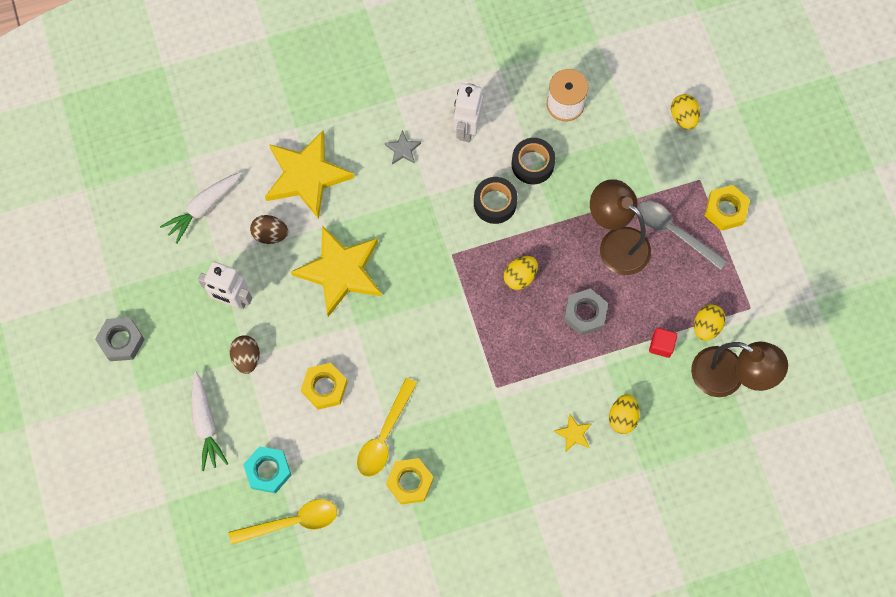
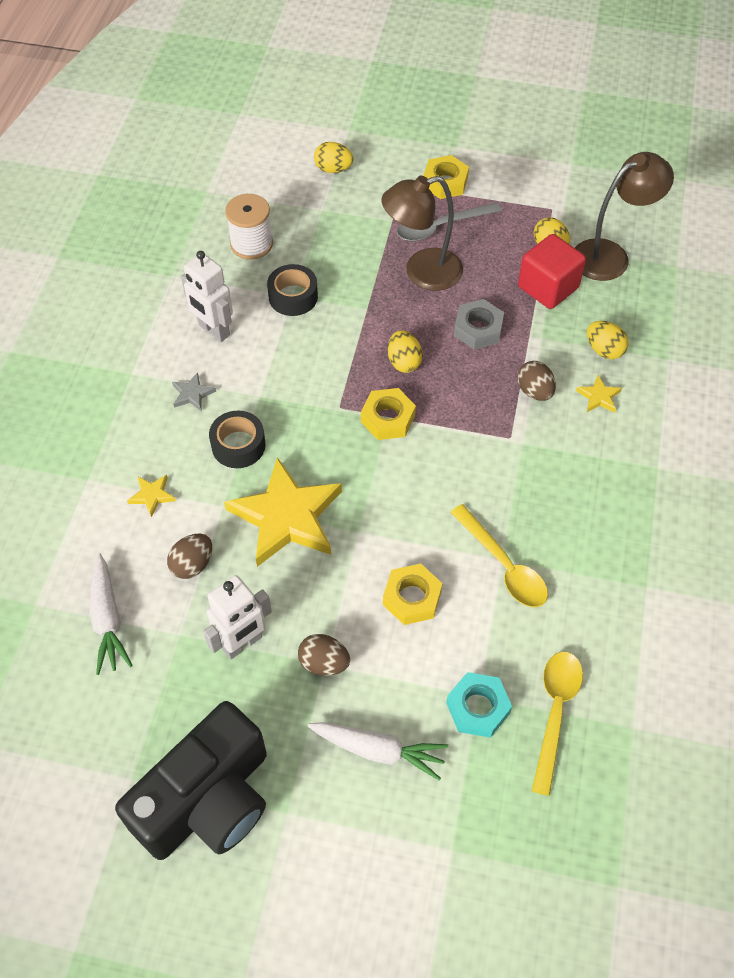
camera: 60 degrees left, 15 degrees down
(121, 341) = (207, 800): grey nut -> black camera
(306, 176) = (152, 495): yellow star -> yellow star, size x0.41
(410, 482) = (572, 567): yellow nut -> yellow nut (388, 419)
(495, 203) = (311, 345): black tape -> black tape (238, 445)
(550, 384) = (534, 391): none -> brown egg
(661, 345) = (548, 287): red cube -> red cube, size x1.91

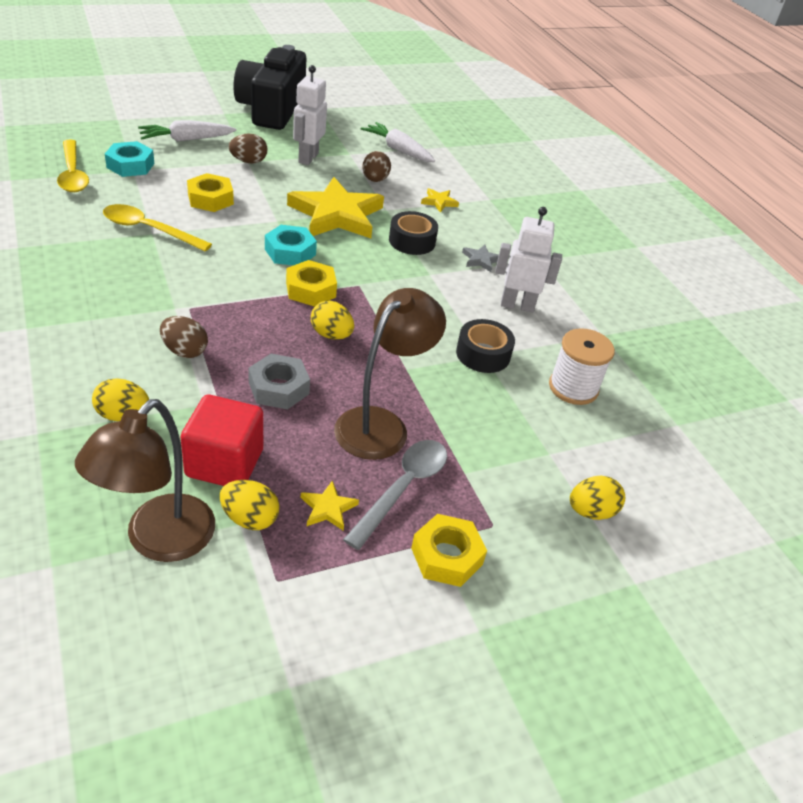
camera: 140 degrees right, 15 degrees down
(375, 476) = (290, 252): none -> turquoise nut
(599, 397) = (111, 367): yellow star -> yellow star (328, 508)

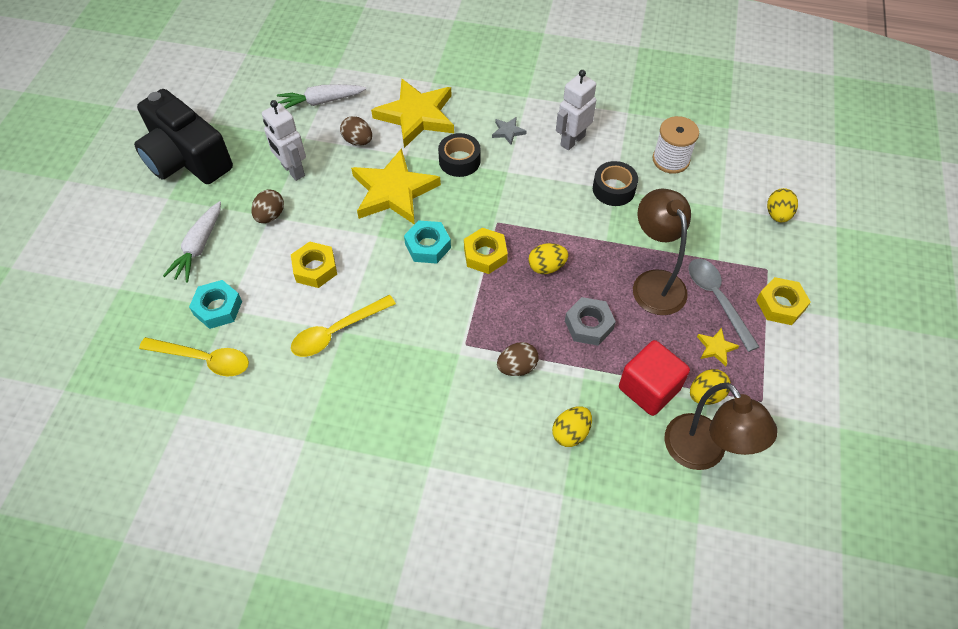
camera: 50 degrees left, 15 degrees up
(439, 202) = (416, 116): yellow star -> yellow star, size x2.46

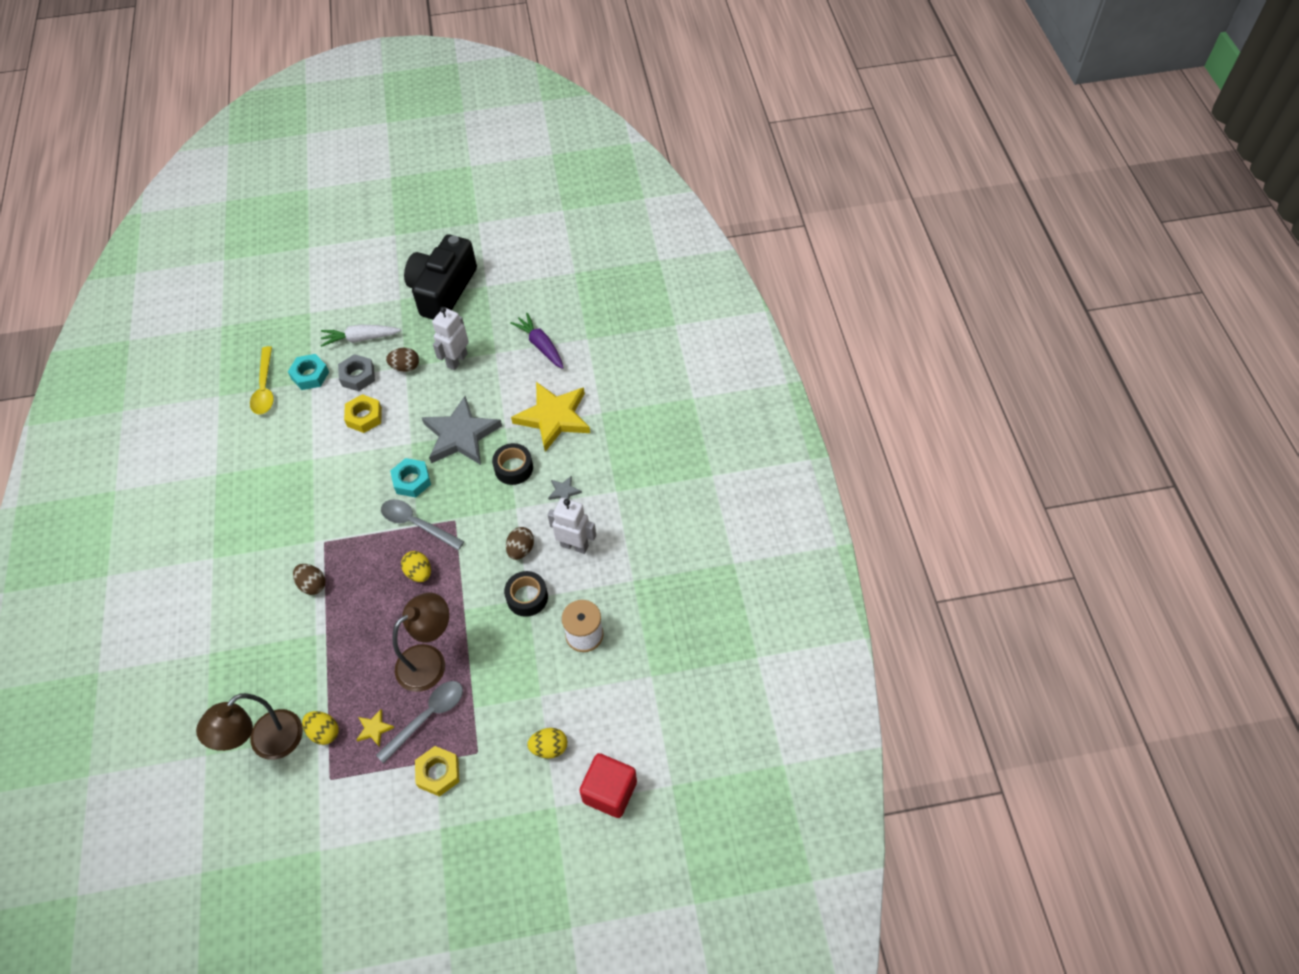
camera: 70 degrees right, 0 degrees up
(321, 102) = (540, 345): white carrot -> purple carrot
(337, 332) = (311, 455): yellow spoon -> none
(358, 141) = (506, 389): brown egg -> brown egg (521, 549)
(393, 191) = (460, 435): yellow star -> grey star
(485, 255) = (416, 524): yellow nut -> grey spoon
(570, 433) = (262, 641): yellow egg -> none
(588, 325) = (368, 623): grey nut -> grey nut (358, 376)
(649, 388) = (318, 686): red cube -> red cube (609, 792)

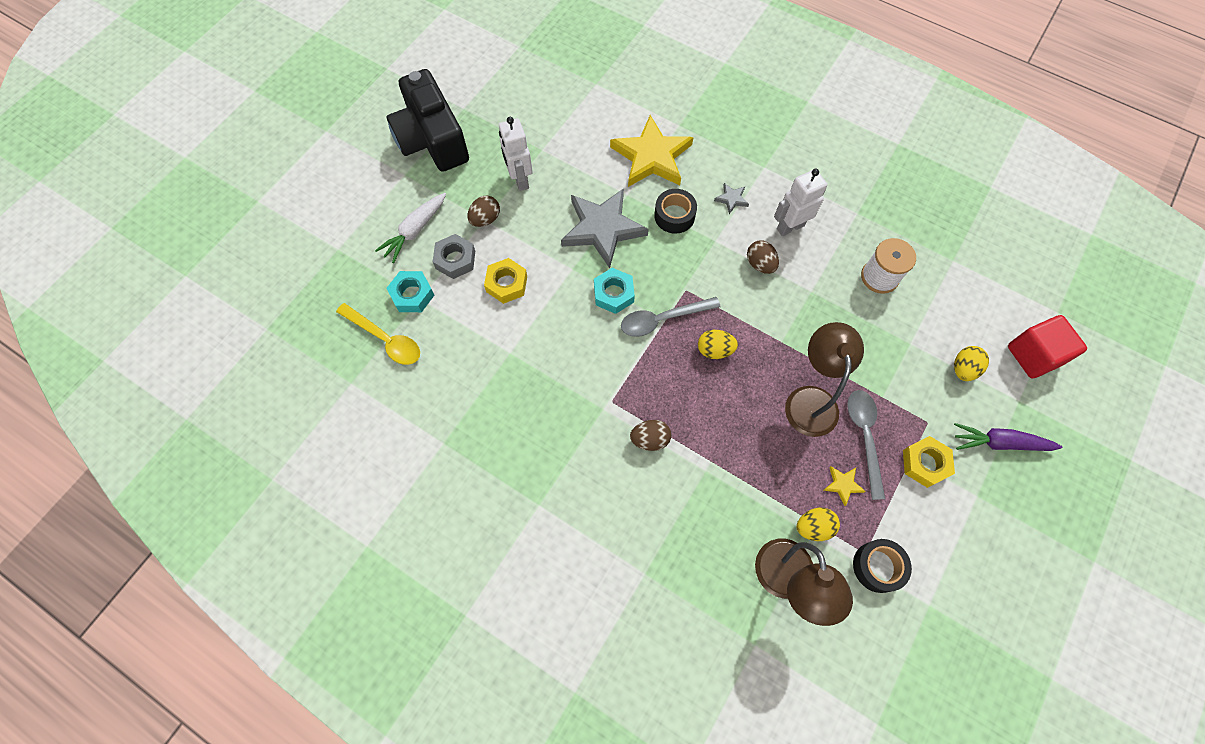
camera: 50 degrees left, 10 degrees up
(527, 597) = (810, 291): black tape -> black tape (877, 567)
(540, 345) = (569, 116): purple carrot -> purple carrot (999, 443)

